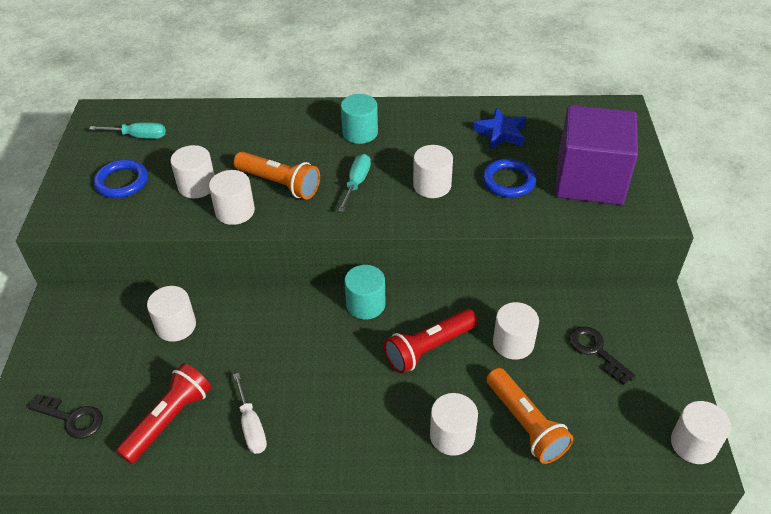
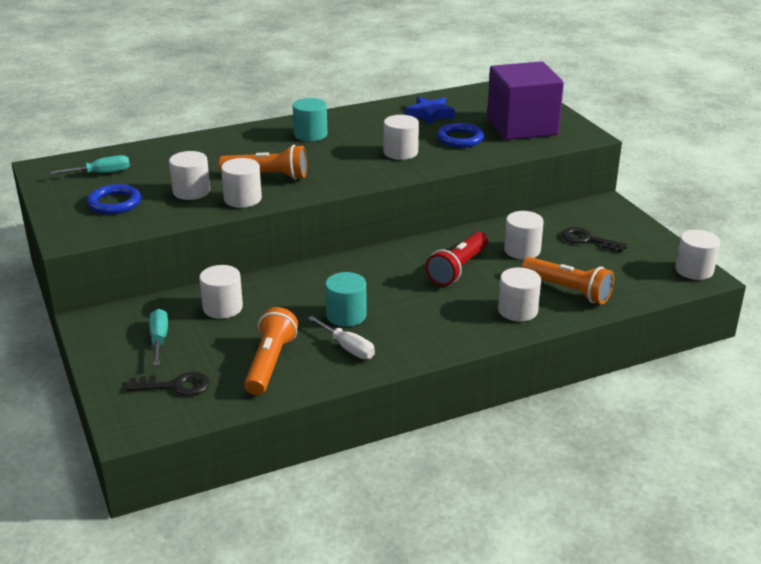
camera: 25 degrees left, 15 degrees down
(169, 420) = (270, 363): red flashlight -> orange flashlight
(356, 183) = (335, 163): turquoise screwdriver -> turquoise screwdriver (159, 339)
(365, 304) = (383, 256): turquoise cylinder -> turquoise cylinder (346, 315)

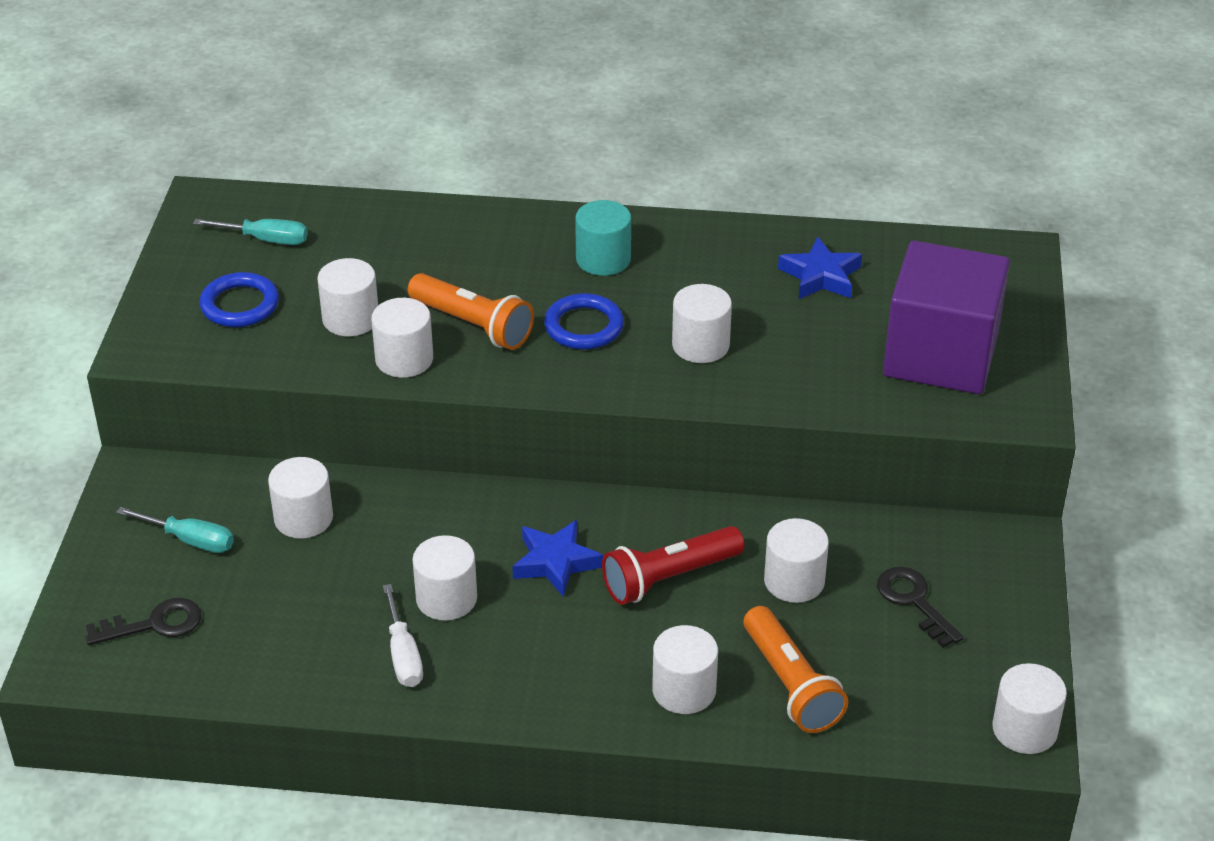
camera: 30 degrees right, 10 degrees up
(159, 339) = (189, 540): turquoise screwdriver -> turquoise screwdriver turned 90 degrees clockwise
(175, 386) = (154, 624): black key -> black key turned 45 degrees counterclockwise
(270, 363) = (289, 638): orange flashlight -> none
(346, 315) = (446, 598): turquoise cylinder -> white cylinder
(391, 281) = (555, 562): none -> blue star
(460, 139) = (817, 348): blue ring -> blue ring (584, 326)

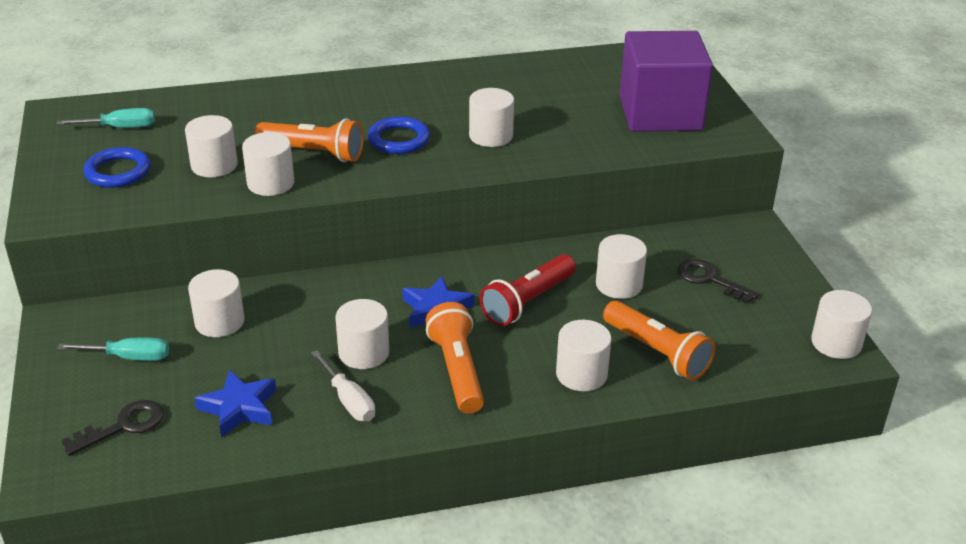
camera: 20 degrees left, 5 degrees down
(542, 648) = (457, 370): none -> orange flashlight
(603, 259) = (390, 98): turquoise cylinder -> none
(821, 276) = (550, 83): blue star -> blue star (239, 408)

